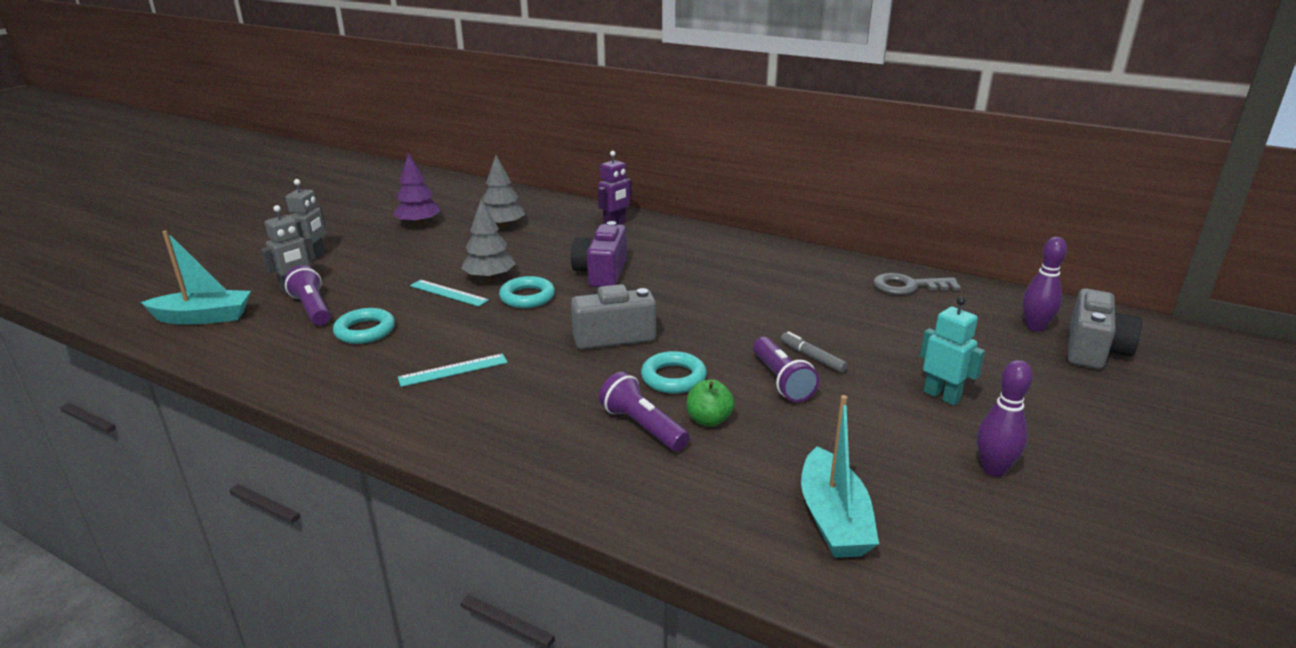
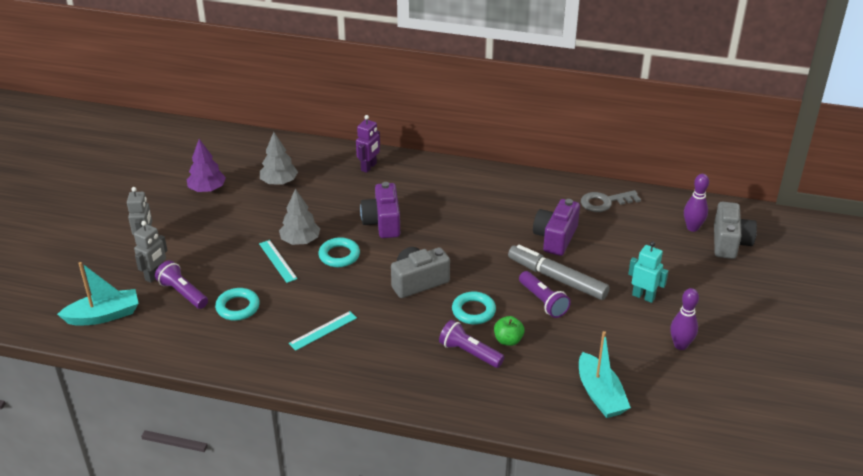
camera: 15 degrees left, 10 degrees up
(448, 293) = (277, 261): turquoise ruler -> turquoise ruler turned 45 degrees clockwise
(812, 357) = (557, 278): grey marker -> grey marker, size x2.07
(825, 314) = (555, 238): none -> purple camera

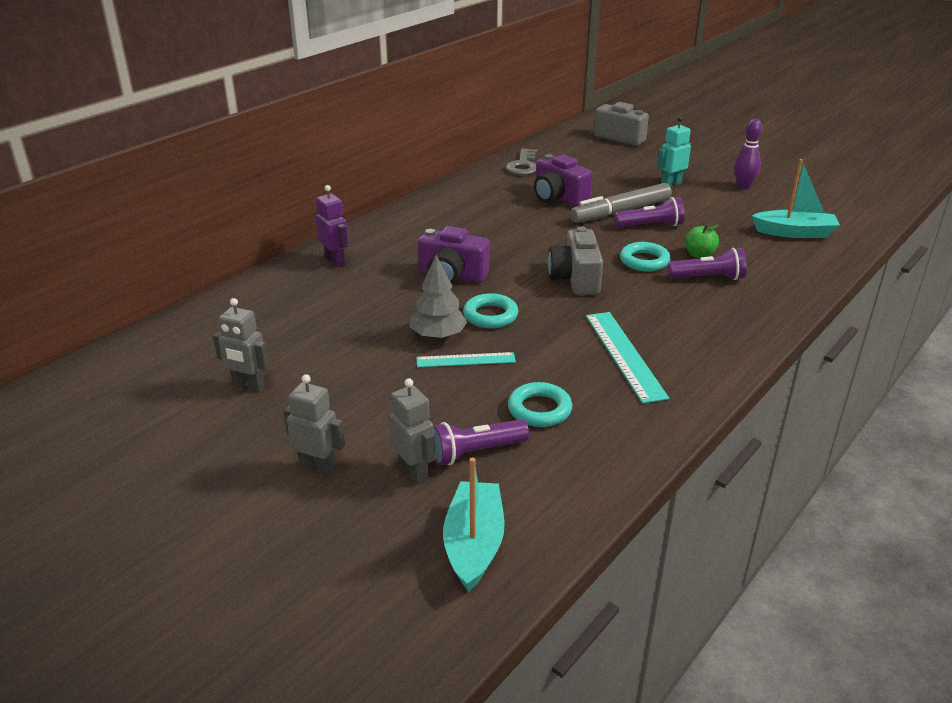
camera: 65 degrees left, 5 degrees down
(207, 189) = (248, 386): purple tree -> grey robot
(279, 182) = (297, 326): grey tree -> none
(323, 330) = (625, 355): turquoise ruler -> turquoise ruler, size x1.61
(469, 353) = (708, 278): purple flashlight -> purple flashlight turned 150 degrees counterclockwise
(692, 228) = (591, 144): purple bowling pin -> none

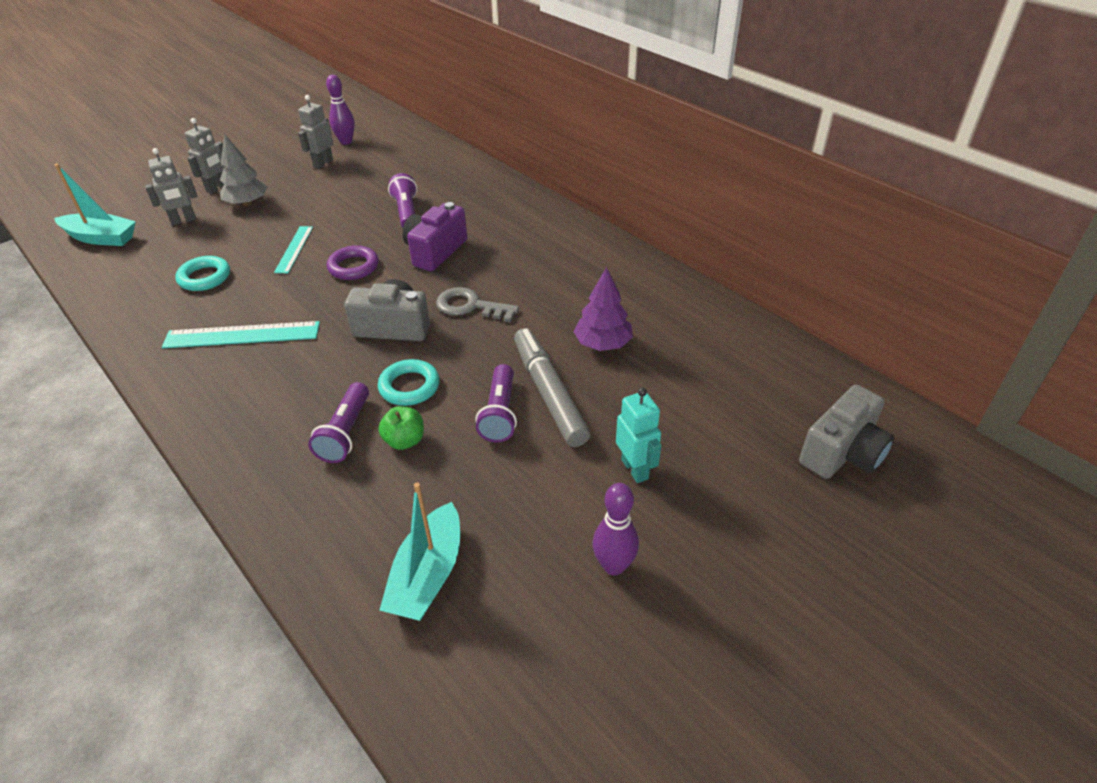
camera: 100 degrees right, 10 degrees up
(180, 380) = (346, 142): none -> purple bowling pin
(335, 261) = (489, 194): purple robot -> none
(438, 335) = (338, 238): grey tree -> grey tree (247, 203)
(475, 452) = (182, 245): purple flashlight -> purple flashlight (406, 212)
(490, 315) = (353, 267): turquoise ring -> purple ring
(523, 165) = (713, 327): grey key -> grey key (470, 306)
(558, 198) = (602, 344): purple camera -> purple tree

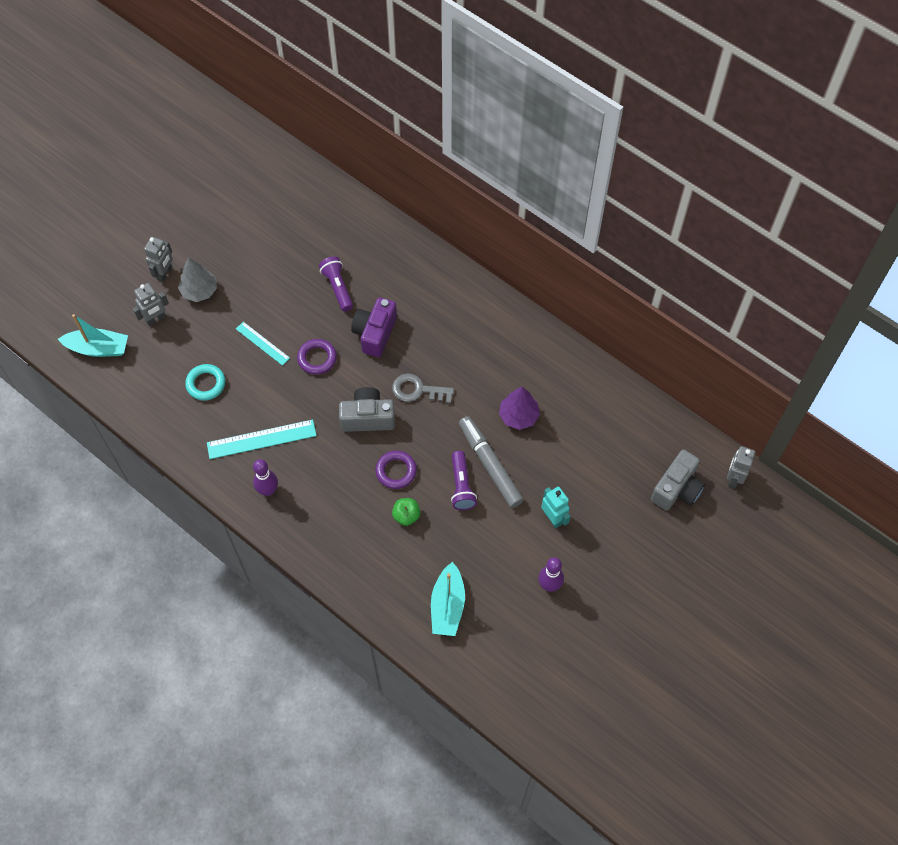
camera: 10 degrees left, 20 degrees up
(294, 249) = (262, 343): turquoise ruler -> turquoise ruler turned 45 degrees counterclockwise
(323, 163) = (243, 229): grey robot -> grey robot (733, 478)
(345, 433) = (366, 515): purple flashlight -> none
(346, 142) = (252, 193): purple bowling pin -> purple bowling pin (268, 490)
(409, 386) = (396, 471): turquoise ring -> purple ring

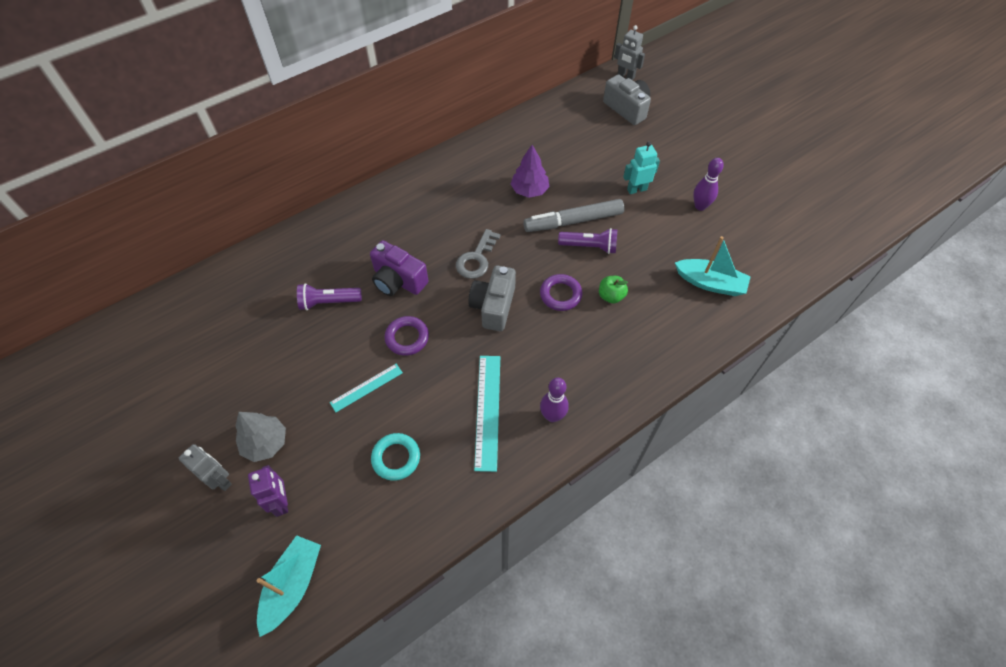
camera: 75 degrees left, 5 degrees down
(156, 319) = (282, 502): grey robot -> purple robot

